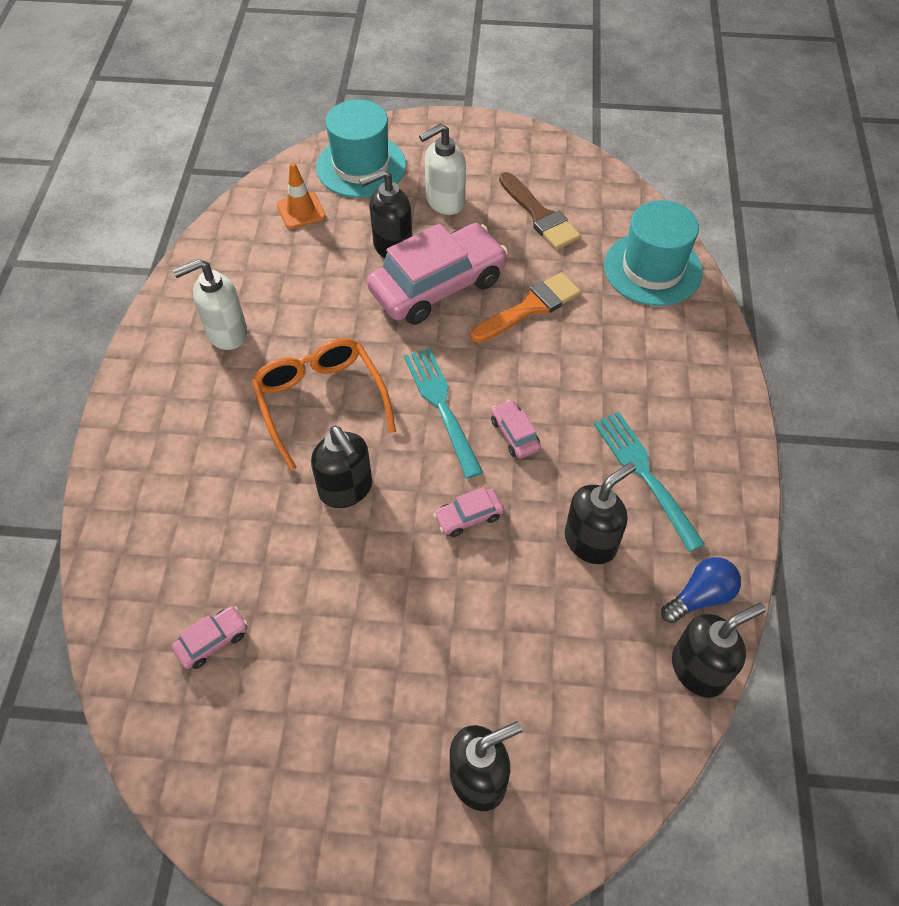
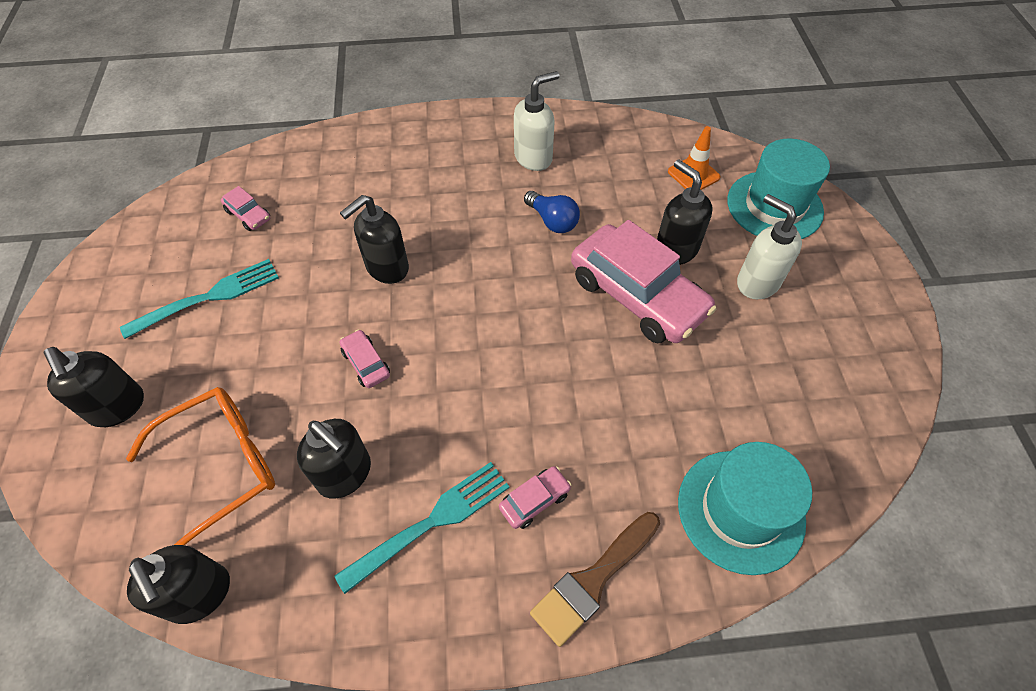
camera: 80 degrees right, 0 degrees up
(226, 333) = (534, 157): white soap dispenser -> white soap dispenser turned 90 degrees clockwise
(321, 402) = (475, 233): orange glasses -> orange glasses (221, 465)
(442, 407) = (486, 323): turquoise fork -> turquoise fork (207, 298)
(514, 434) = (464, 389): pink car -> pink car (534, 500)
(530, 307) = (634, 382): orange brush -> none
(539, 215) = (777, 375): brown brush -> brown brush (593, 580)
(700, 596) = (283, 593): blue light bulb -> blue light bulb (552, 221)

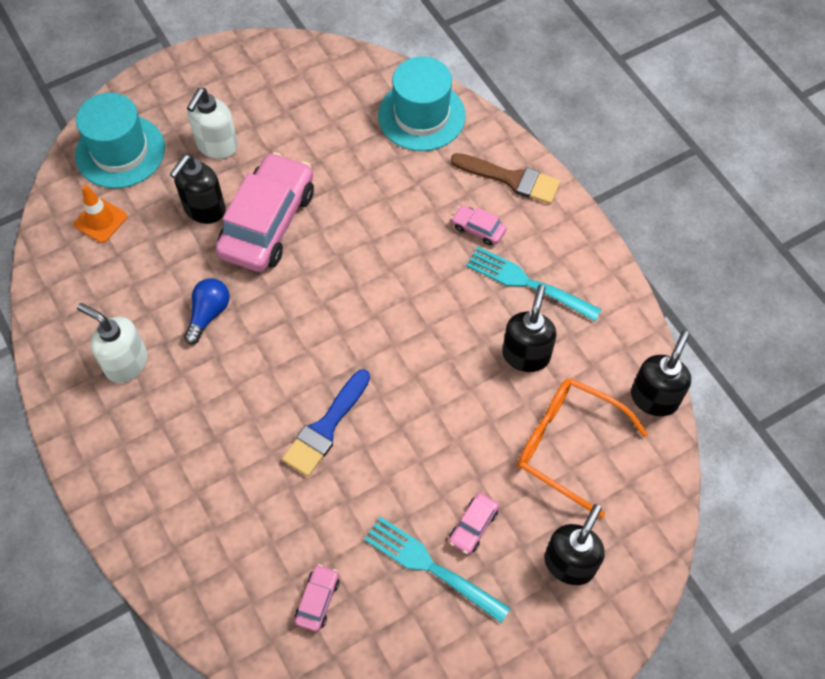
camera: 115 degrees left, 5 degrees up
(366, 363) = (430, 391): pink car -> pink car (473, 526)
(386, 268) = (326, 427): black soap dispenser -> blue brush

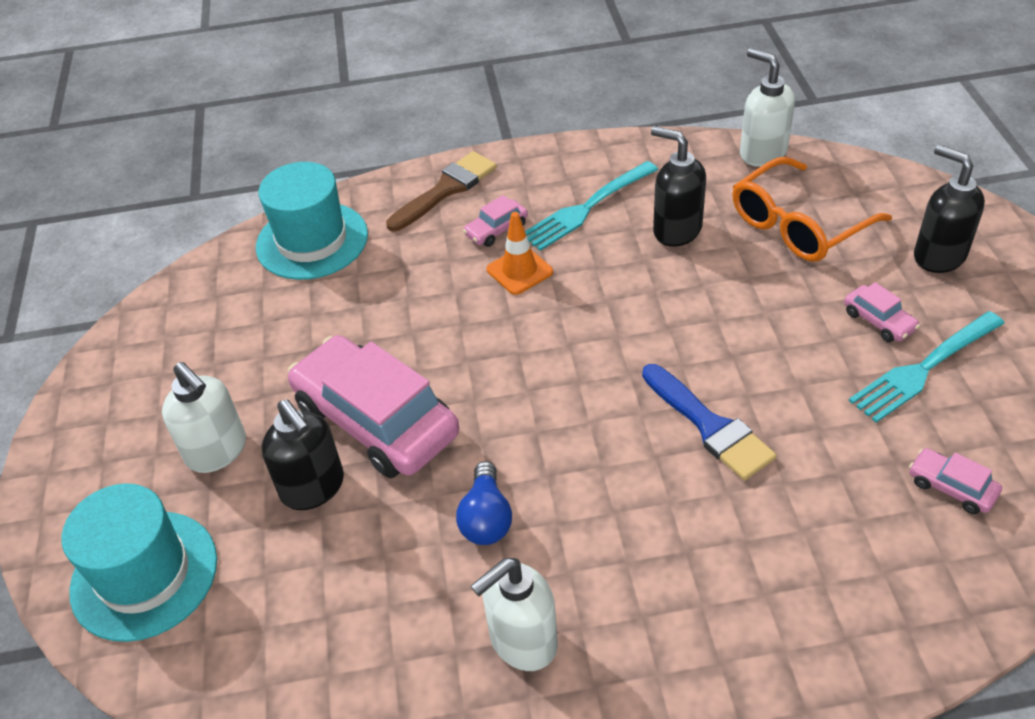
camera: 65 degrees left, 15 degrees down
(100, 220) = (252, 627): orange traffic cone -> orange traffic cone (519, 271)
(208, 314) = (486, 518): blue light bulb -> blue light bulb turned 135 degrees counterclockwise
(654, 398) = (762, 153): black soap dispenser -> white soap dispenser

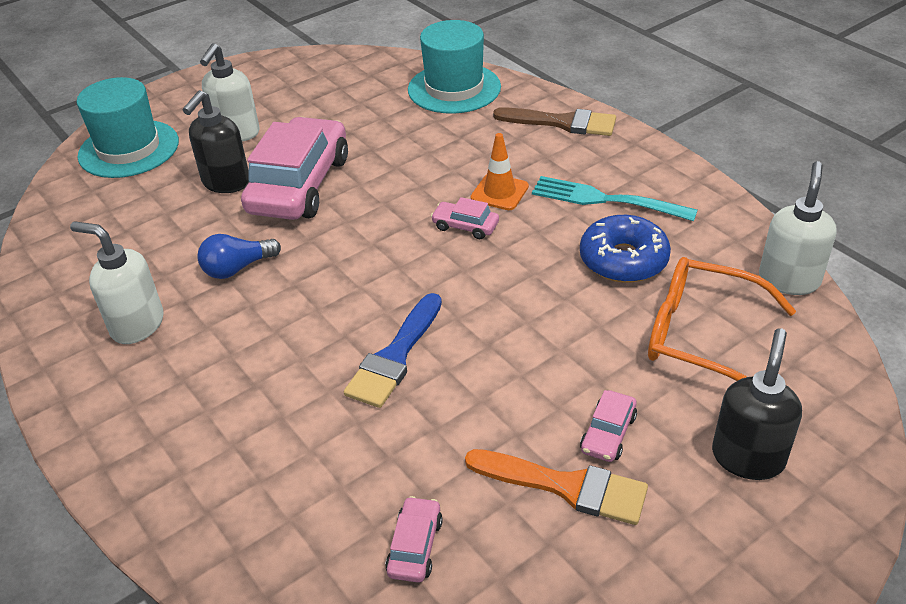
camera: 60 degrees right, 5 degrees down
(496, 230) = (537, 164): pink car -> pink car (465, 226)
(676, 230) = (623, 260): black soap dispenser -> blue donut
(924, 368) = (566, 486): turquoise fork -> orange brush

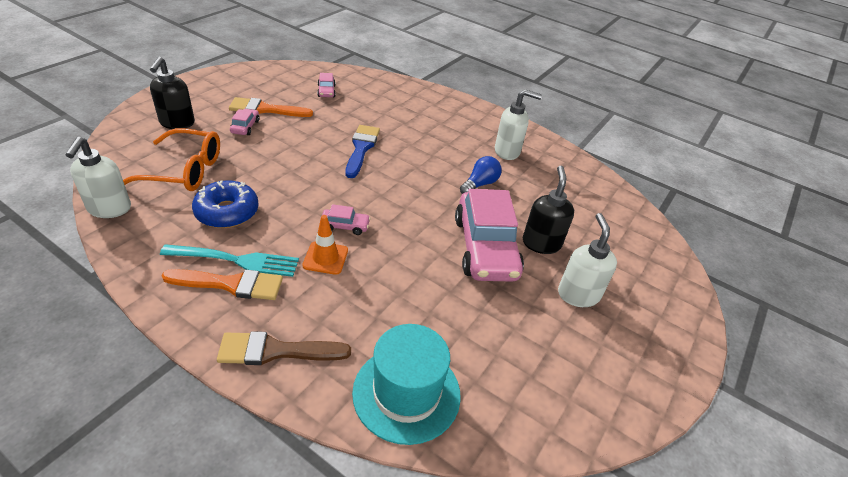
camera: 155 degrees right, 0 degrees up
(129, 149) = (645, 266): turquoise hat -> none
(610, 177) = (230, 284): none -> orange brush

